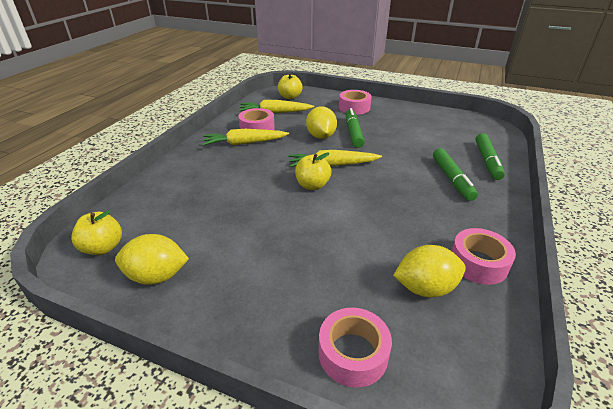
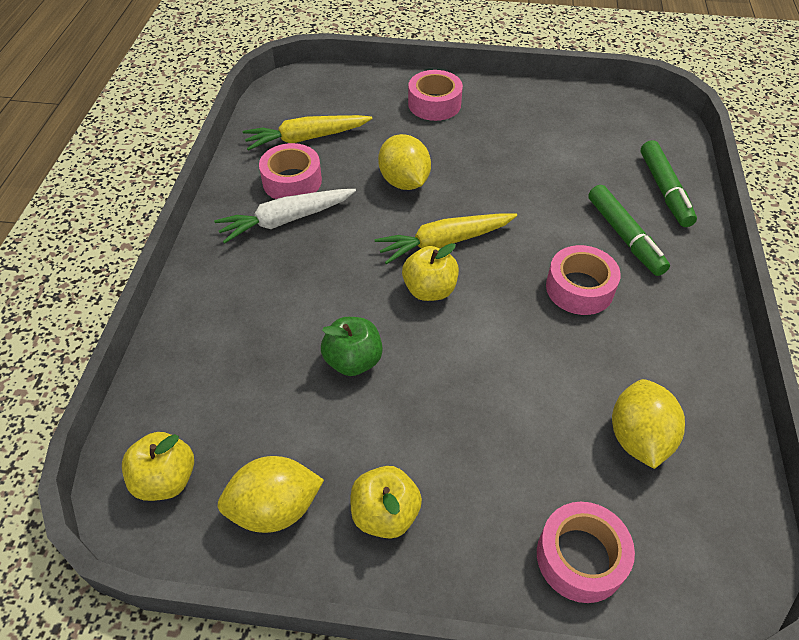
camera: 15 degrees left, 15 degrees up
(244, 143) = (286, 220): yellow carrot -> white carrot
(248, 211) = (353, 361): none -> green apple
(290, 97) = (317, 94): yellow apple -> yellow apple (385, 514)
(353, 132) = (452, 164): green marker -> none
(425, 288) = (638, 438): yellow lemon -> yellow lemon turned 60 degrees counterclockwise
(478, 263) = (693, 382): pink tape -> pink tape (579, 288)

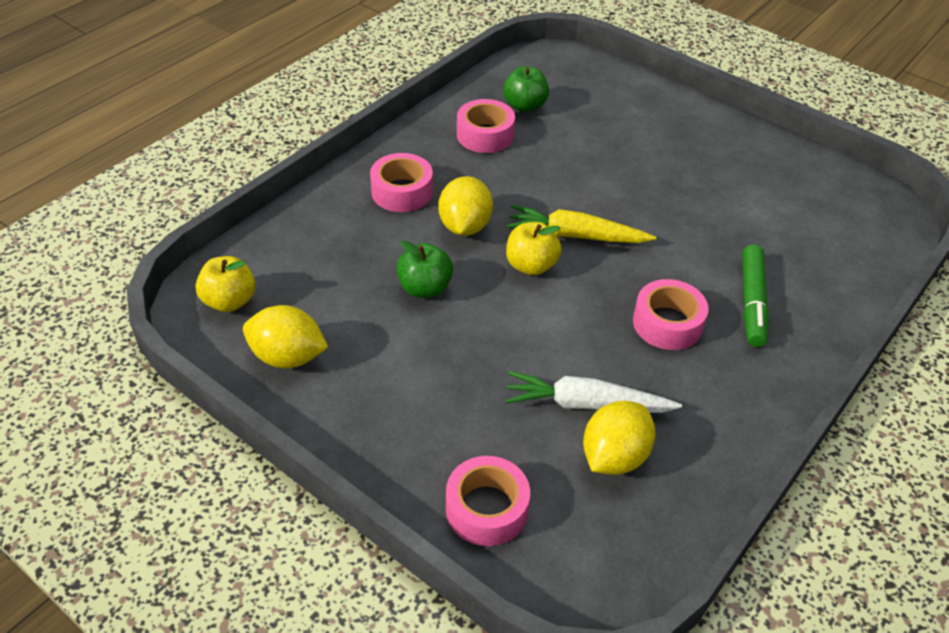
camera: 30 degrees right, 5 degrees down
(286, 220) = (455, 163): white carrot -> white carrot (586, 404)
(306, 138) = (525, 106): yellow carrot -> green apple
(385, 514) = (362, 401): yellow apple -> none
(404, 182) = (581, 173): yellow lemon -> yellow lemon (465, 226)
(434, 104) = (666, 120): pink tape -> pink tape (402, 191)
(664, 190) = (832, 281): green marker -> none

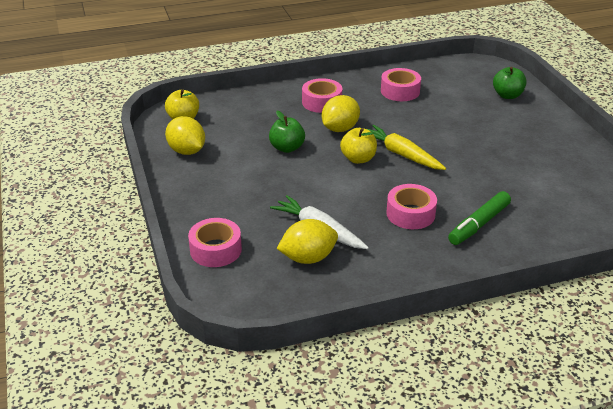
camera: 35 degrees right, 10 degrees down
(525, 106) = (441, 84): green apple -> green apple (507, 95)

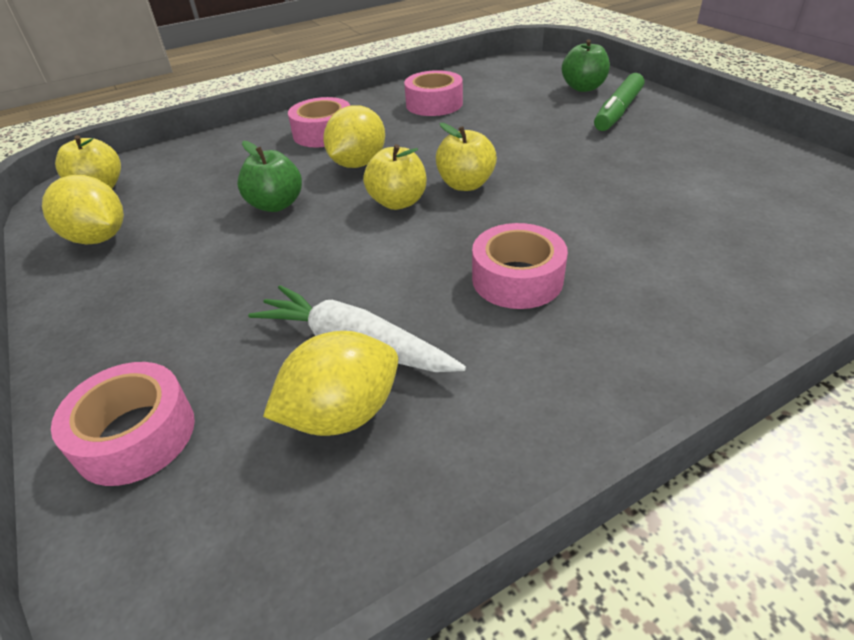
camera: 10 degrees left, 5 degrees up
(401, 154) = (465, 184): yellow carrot -> yellow apple
(479, 224) = (645, 276): green marker -> green marker (617, 111)

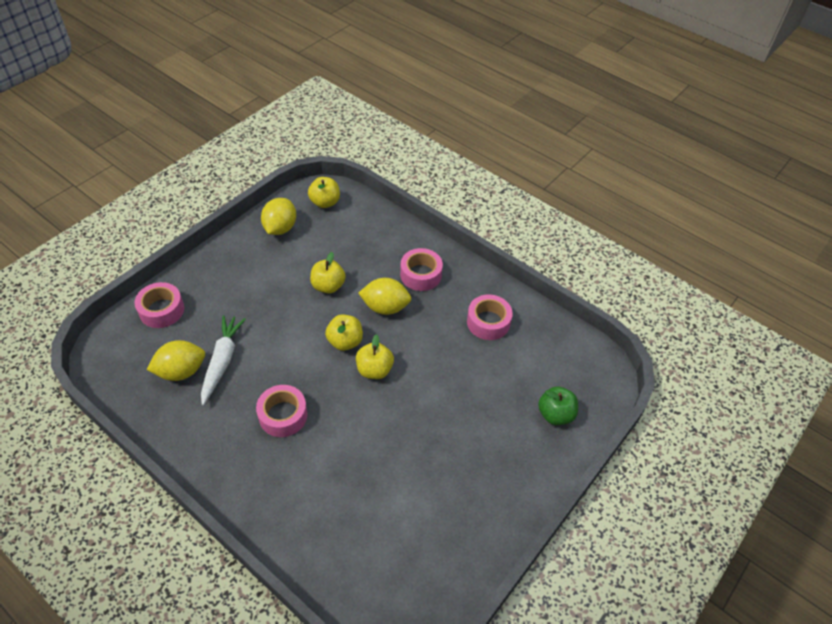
camera: 65 degrees right, 10 degrees up
(276, 205) = (328, 286): green apple -> yellow apple
(342, 414) = (181, 371): yellow lemon -> yellow lemon turned 60 degrees counterclockwise
(617, 111) = (515, 443): green marker -> none

